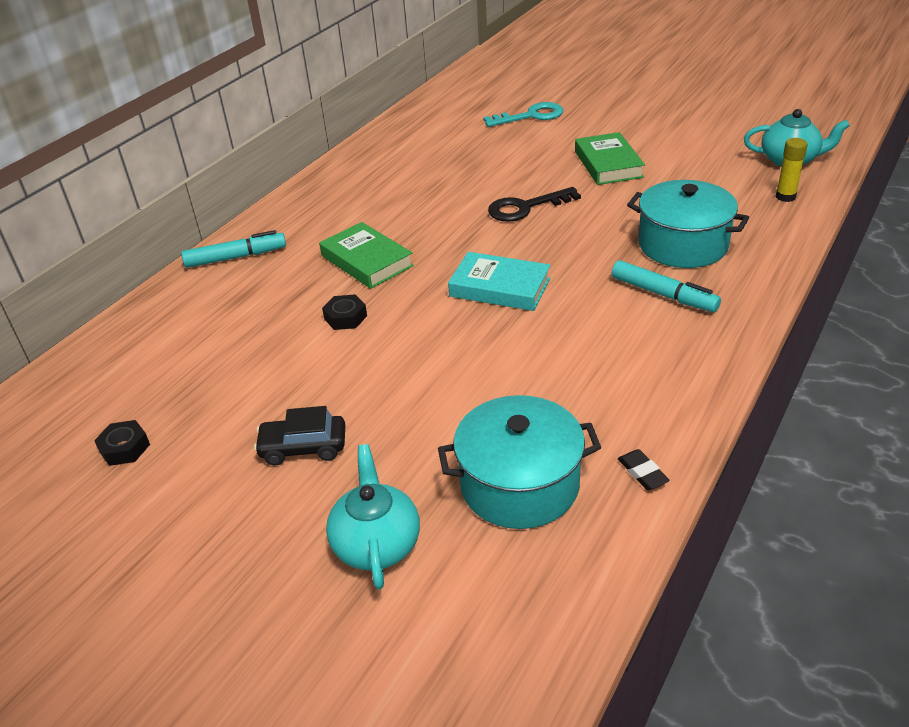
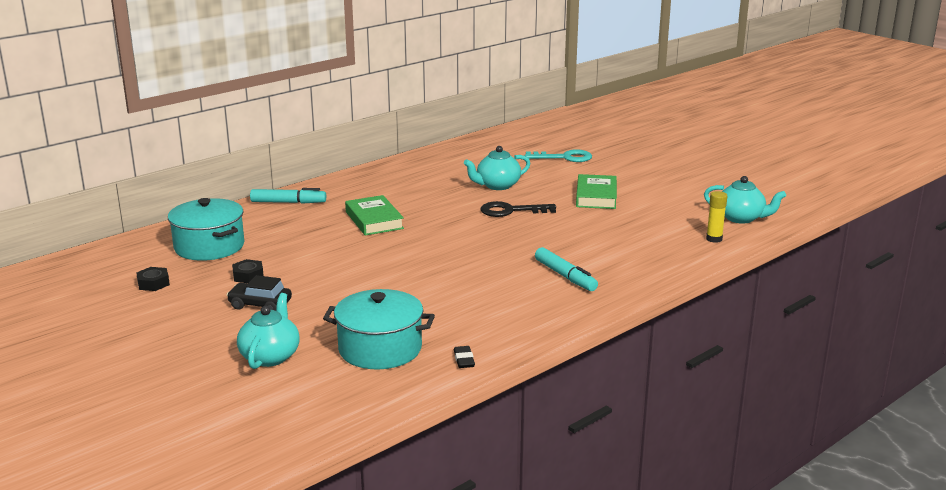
camera: 15 degrees right, 15 degrees down
(345, 317) = (336, 247): black nut -> black nut (248, 276)
(482, 173) = (497, 185): none -> turquoise teapot
(500, 287) = (453, 251): turquoise book -> none
(683, 245) = (606, 252): turquoise pot -> turquoise pot (209, 246)

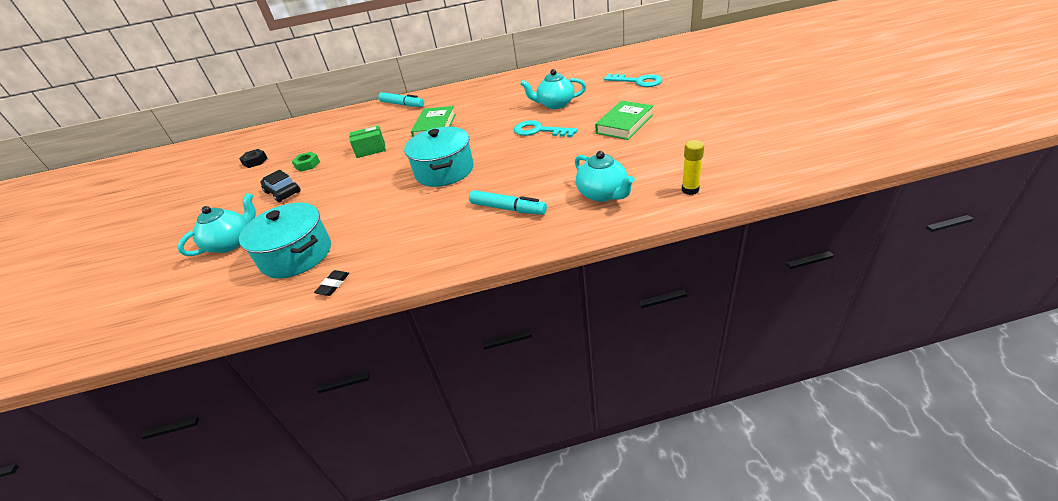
camera: 35 degrees right, 15 degrees up
(209, 246) = (318, 136): turquoise pot -> turquoise pot (444, 171)
(248, 276) = (307, 165): black nut -> green nut
(319, 251) = (370, 150): none -> green box
(511, 211) = (539, 131): black key -> turquoise key
(565, 276) = (508, 209): turquoise marker -> turquoise marker turned 60 degrees counterclockwise
(741, 218) = (744, 168): turquoise teapot -> turquoise teapot (603, 194)

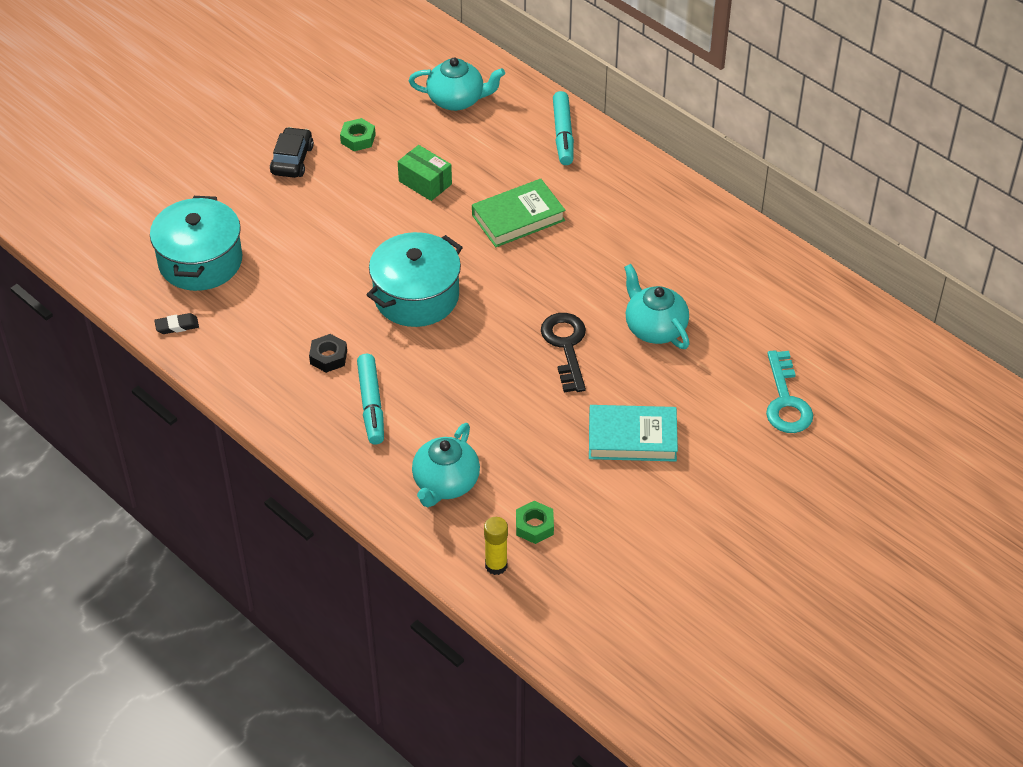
camera: 50 degrees right, 10 degrees up
(231, 243) = (188, 186): turquoise teapot -> turquoise teapot (457, 100)
(255, 161) = (337, 75): black nut -> black nut (328, 357)
(539, 131) = (566, 346): turquoise key -> black key
(624, 124) = (632, 438): green book -> turquoise book
(666, 168) = (534, 526): none -> green nut

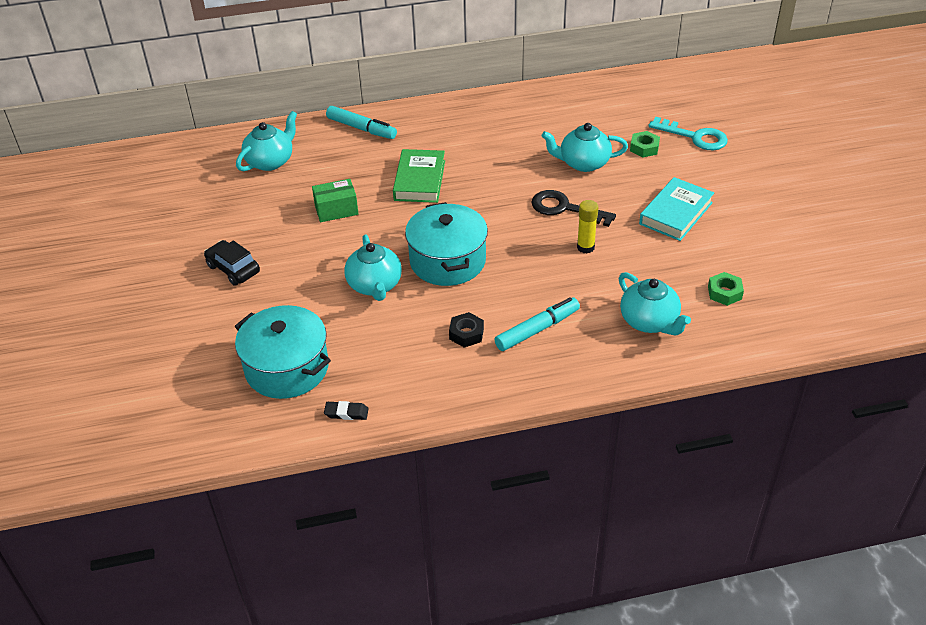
camera: 55 degrees left, 5 degrees down
(177, 326) = (346, 413): black eraser -> black eraser turned 75 degrees clockwise
(343, 263) = (375, 285): none -> turquoise teapot
(358, 139) = (252, 225): green nut -> green nut (644, 148)
(371, 405) = (537, 330): turquoise marker -> turquoise marker turned 60 degrees counterclockwise
(496, 565) = (749, 327): yellow glue stick -> yellow glue stick (585, 247)

